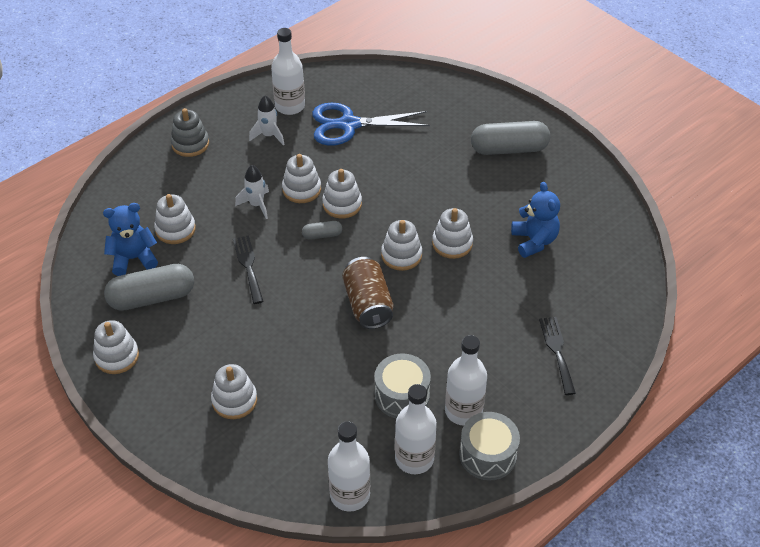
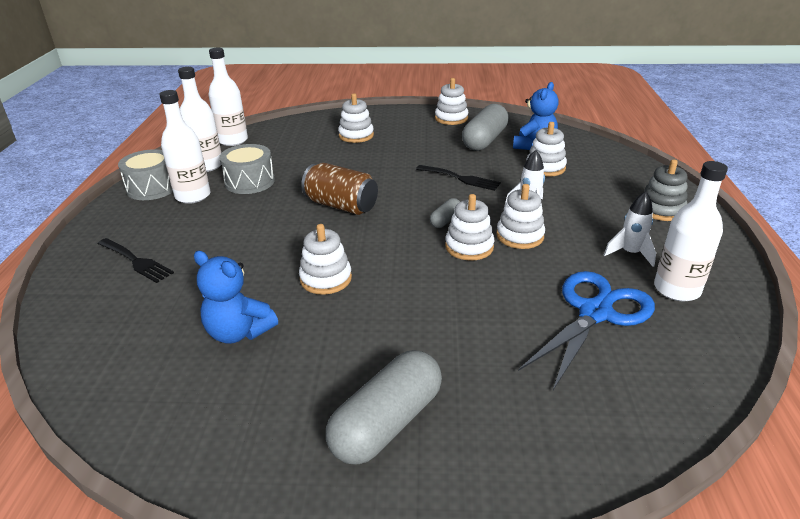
camera: 135 degrees right, 15 degrees down
(401, 255) = (360, 245): white stacking toy -> none

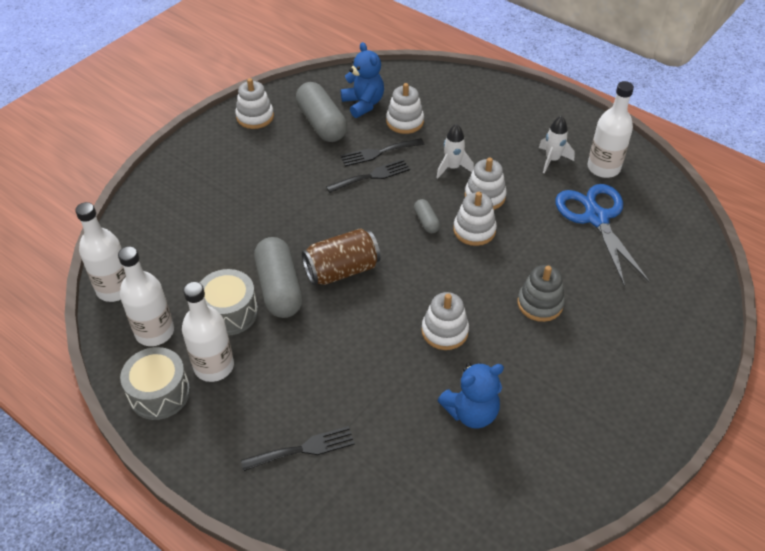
camera: 55 degrees left, 15 degrees up
(356, 135) = (215, 195): white stacking toy -> none
(387, 423) = (622, 372): grey capsule -> grey capsule (279, 288)
(491, 171) = (378, 153): none -> black fork
(661, 210) = (517, 109): grey stacking toy -> grey stacking toy (540, 303)

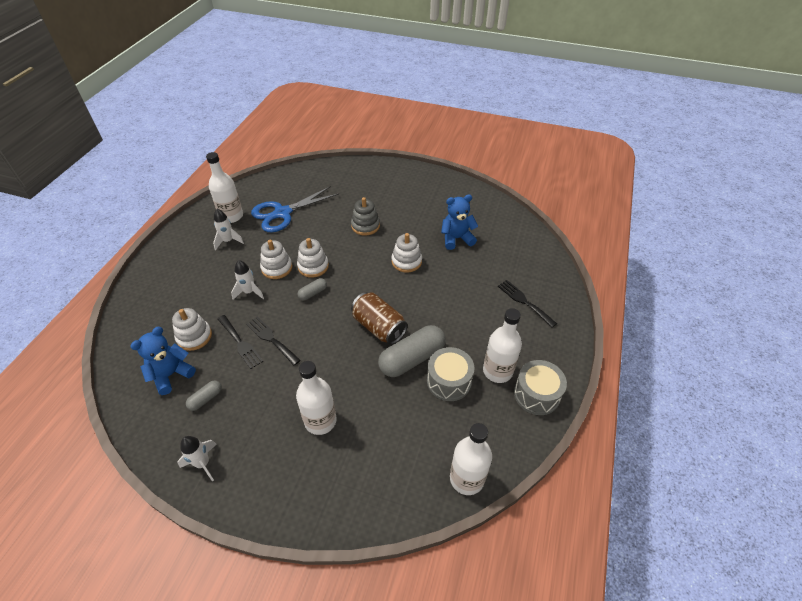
camera: 110 degrees left, 0 degrees up
(155, 332) = (491, 424): white bottle -> white bottle (320, 421)
(255, 117) = (203, 463): white stacking toy -> white rocket
(321, 123) = (206, 399): grey capsule -> grey capsule, size x0.48
(471, 412) = (456, 238): blue teddy bear -> blue teddy bear turned 60 degrees counterclockwise

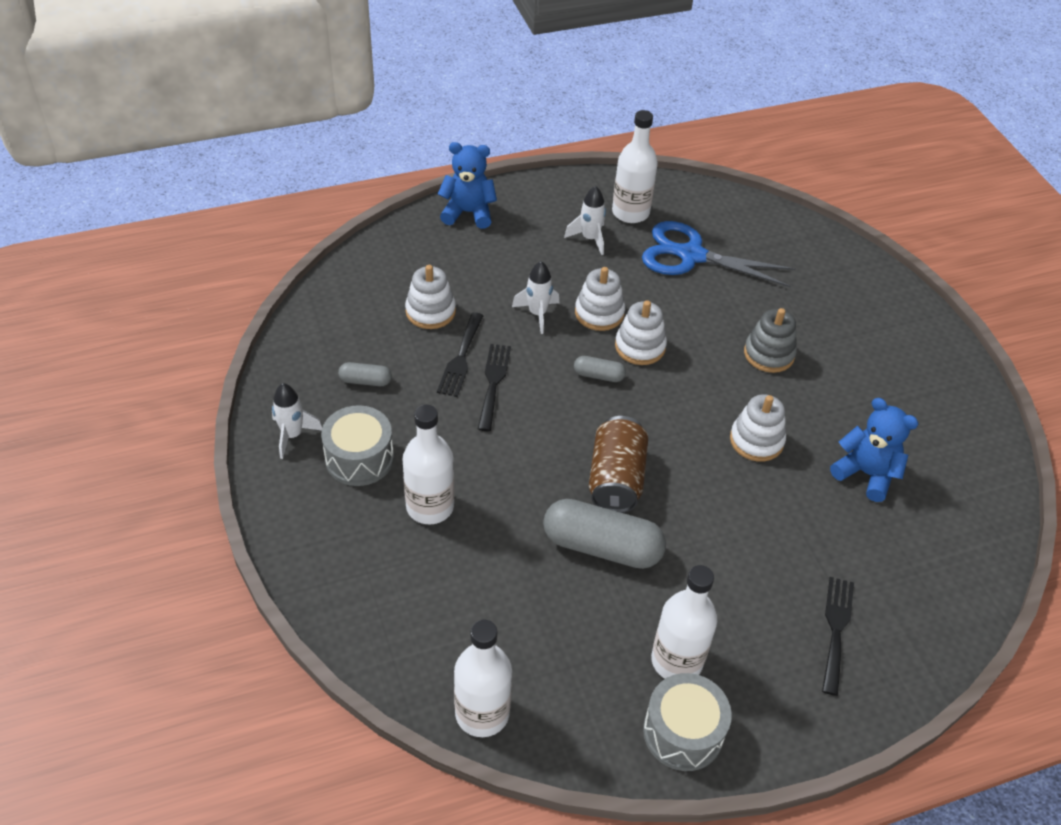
camera: 50 degrees right, 0 degrees up
(171, 374) = (367, 329): blue teddy bear -> blue teddy bear (468, 213)
(449, 381) = (606, 610): grey drum -> grey drum (359, 458)

